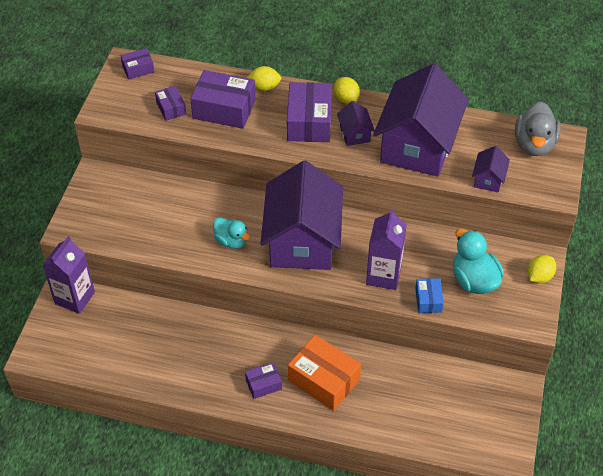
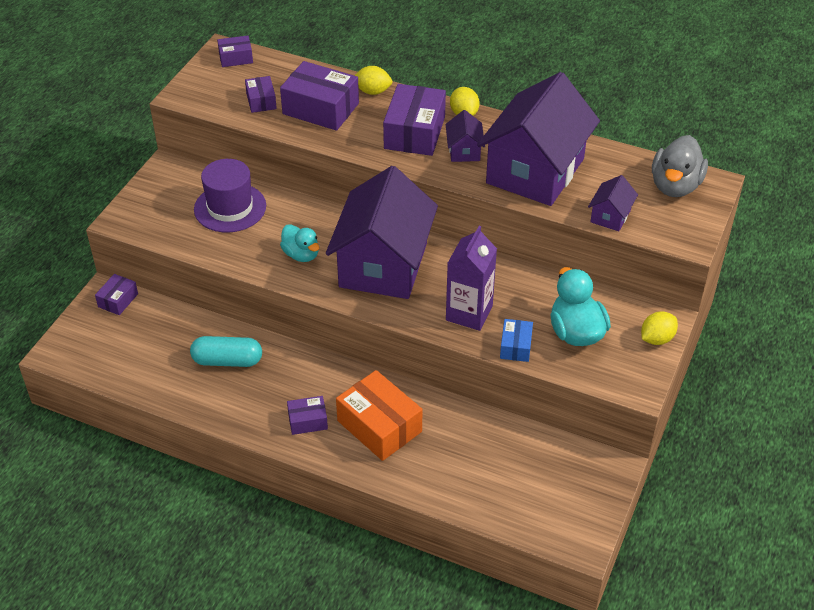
camera: 10 degrees right, 5 degrees down
(74, 298) = (118, 300): purple carton -> purple box
(159, 205) = (230, 208): none -> purple hat
(183, 340) = (227, 360): none -> turquoise capsule

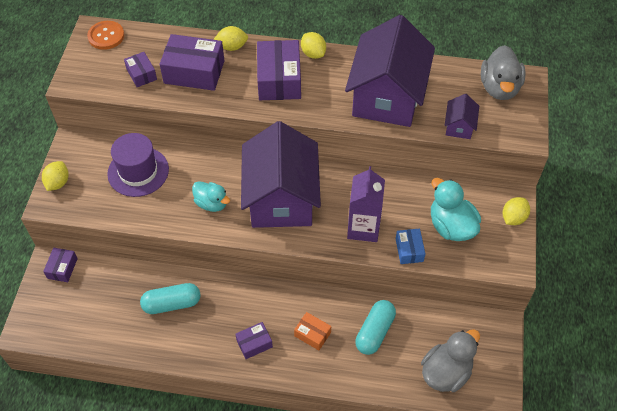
camera: 15 degrees left, 10 degrees up
(138, 202) = (58, 183): none -> yellow lemon
(236, 58) = (106, 36): purple box -> orange button
(379, 426) = (312, 334): orange box -> orange box, size x0.53
(455, 440) = (375, 332): none -> turquoise capsule
(464, 150) = (325, 89): purple house -> none
(527, 500) = (446, 372): none -> grey duck

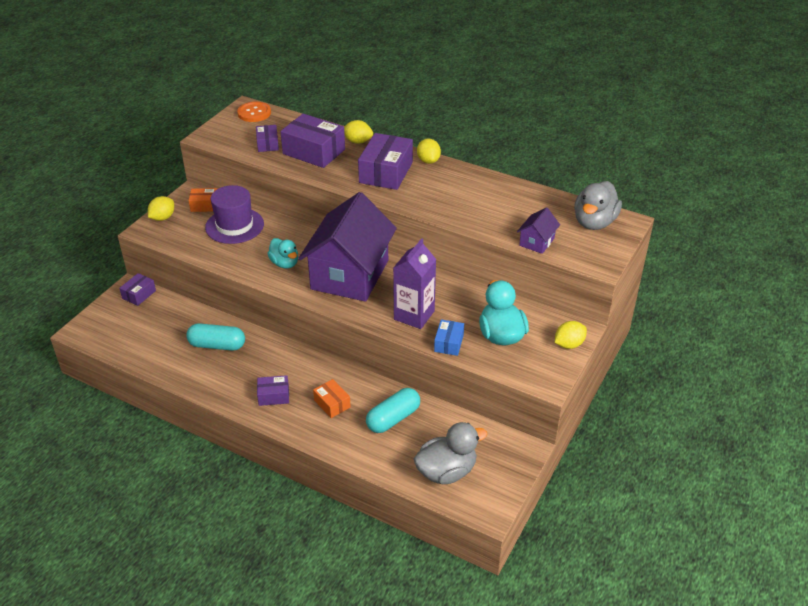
camera: 20 degrees right, 15 degrees down
(94, 154) = (204, 205): none -> orange box
(387, 96) = (479, 205): purple house -> none

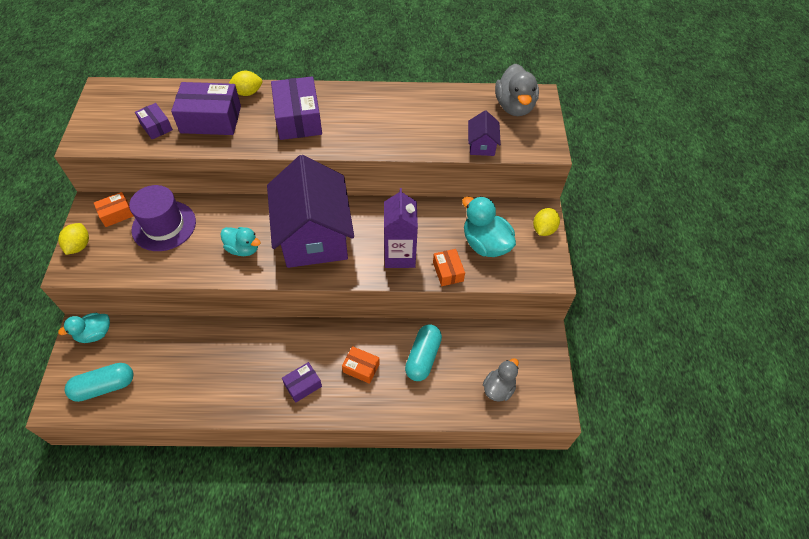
camera: 30 degrees left, 15 degrees up
(139, 294) = (95, 334): purple box -> turquoise duck
(217, 345) = (213, 355): turquoise capsule -> turquoise capsule (104, 386)
(254, 113) = (117, 94): orange button -> none
(428, 161) = (329, 92): yellow lemon -> none
(446, 471) = (498, 388): grey duck -> grey duck, size x0.66
(449, 343) = (448, 271): blue box -> orange box

